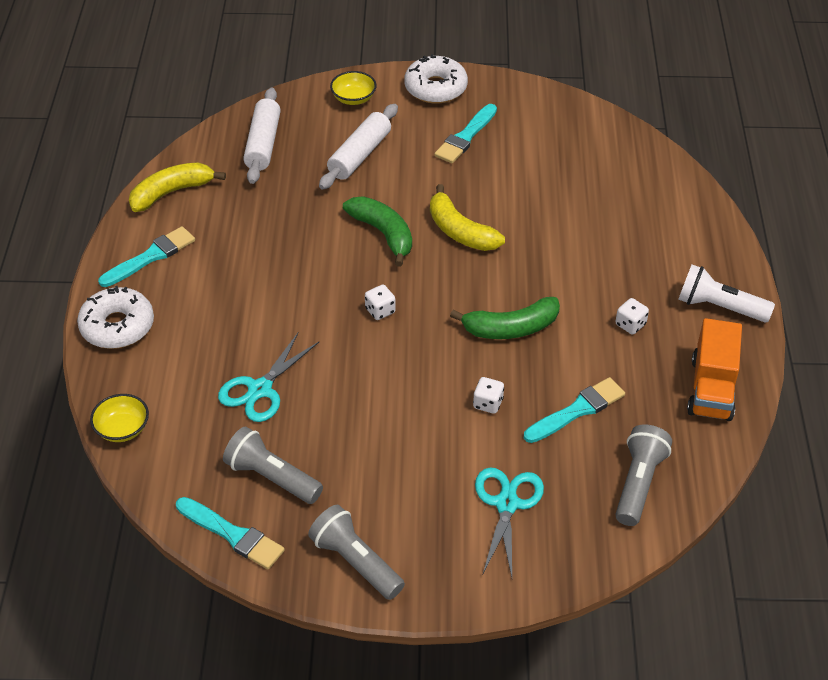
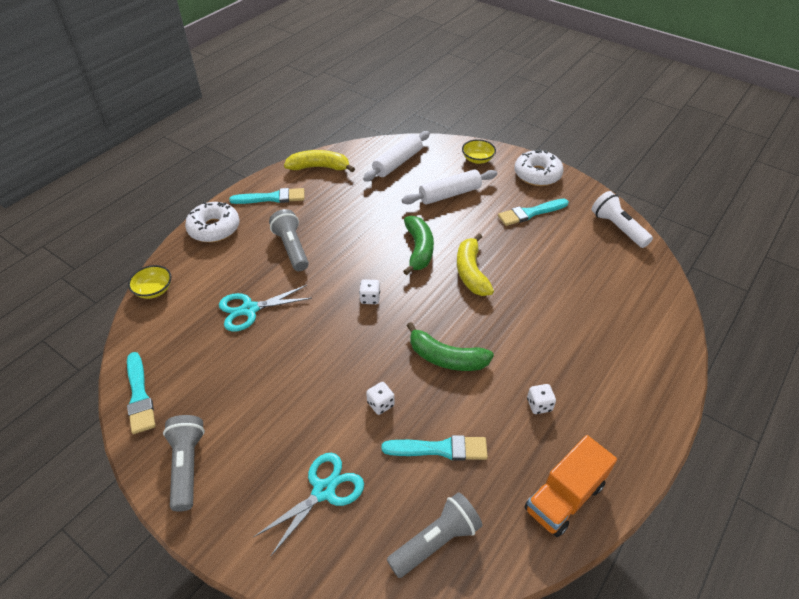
camera: 35 degrees right, 0 degrees up
(272, 477) = (199, 371): grey flashlight -> grey flashlight (292, 248)
(719, 307) = (626, 431): white flashlight -> white flashlight (617, 228)

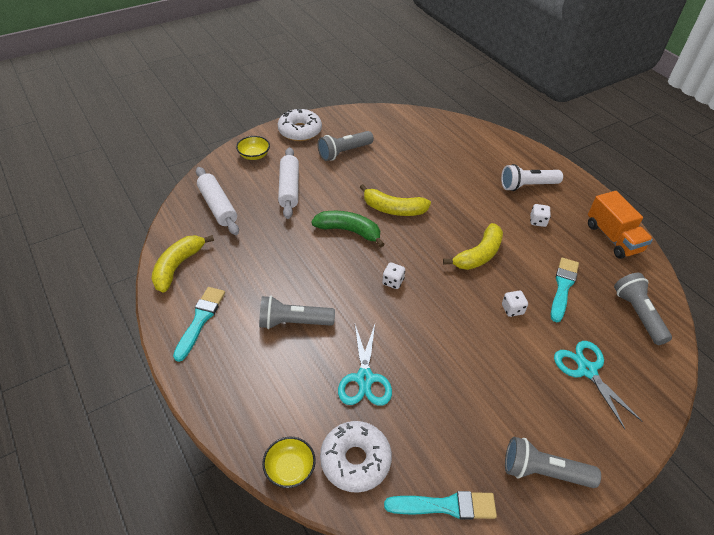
camera: 70 degrees left, 0 degrees up
(214, 228) = (217, 386): white donut -> white donut (355, 460)
(446, 358) = (479, 255): green banana -> yellow banana
(530, 213) = (344, 152): turquoise brush -> grey flashlight
(617, 228) = (387, 118): white flashlight -> white flashlight (527, 186)

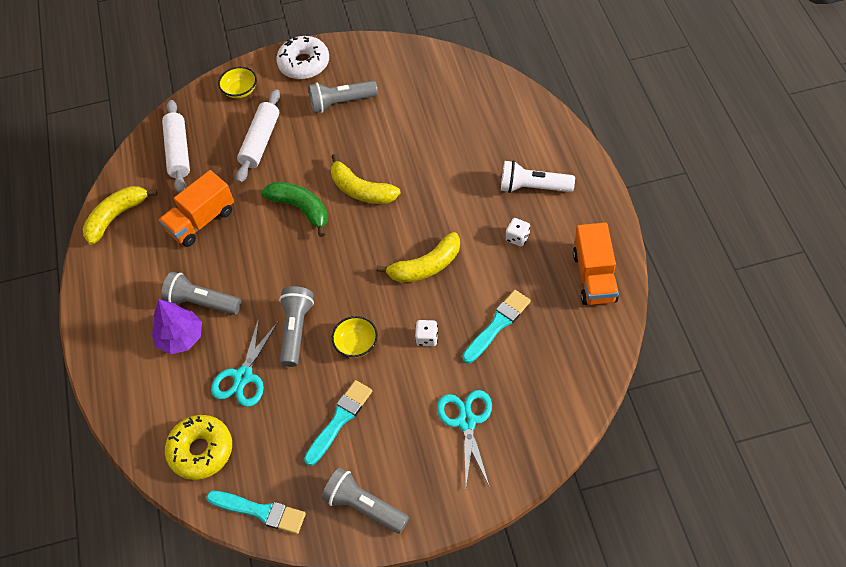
camera: 25 degrees right, 10 degrees up
(200, 320) = (117, 280): turquoise brush -> turquoise brush (340, 420)
(262, 255) = (201, 221): none -> orange truck
(286, 357) = (181, 338): none -> purple tree
(290, 469) = (143, 443): yellow bowl -> yellow bowl (356, 344)
(355, 460) = (201, 451): white donut -> yellow donut
(393, 282) = (318, 279): white dice -> none
(638, 314) = (562, 375): grey flashlight -> grey flashlight (296, 330)

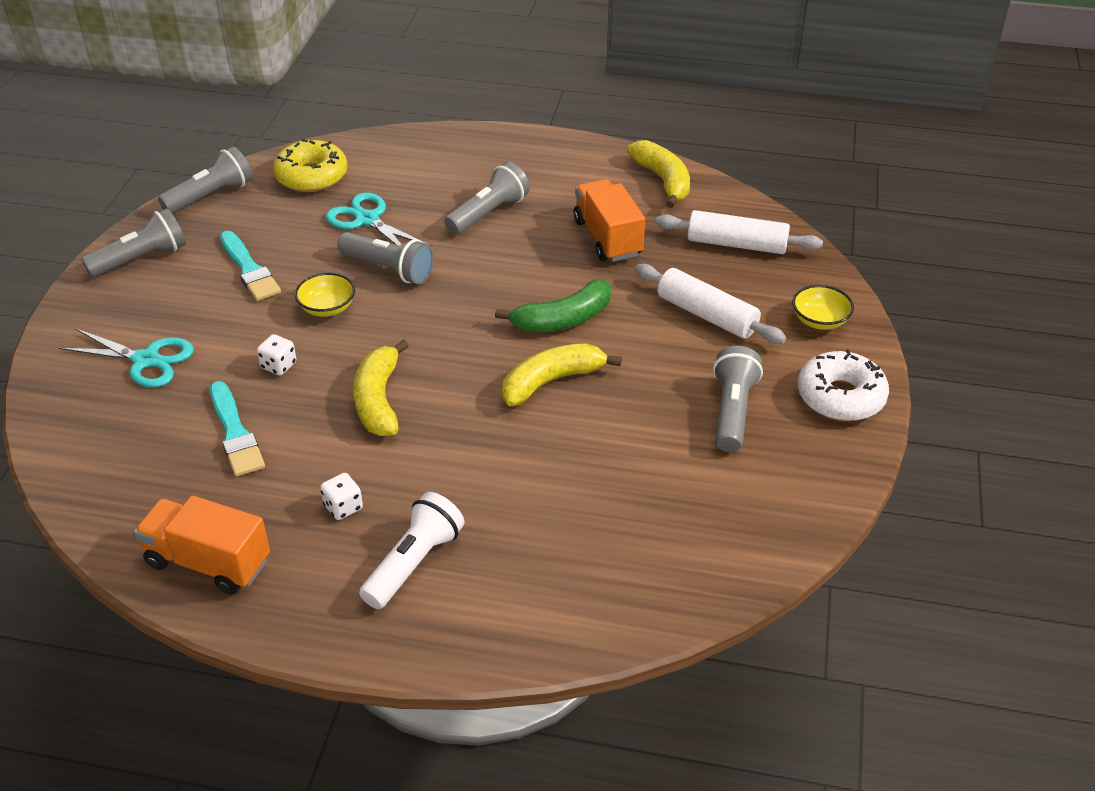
camera: 110 degrees right, 15 degrees down
(181, 338) = (455, 191): purple tree -> none
(260, 511) = (211, 196): turquoise brush -> grey flashlight

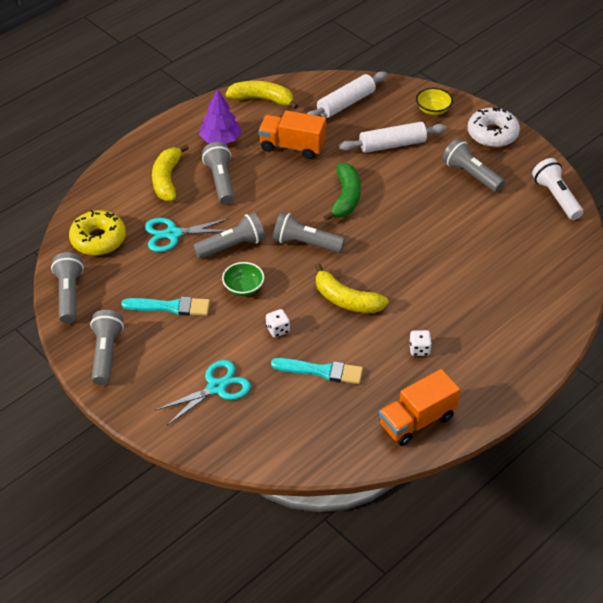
camera: 55 degrees left, 5 degrees up
(327, 308) = (243, 287): yellow bowl -> green bowl
(414, 563) = (482, 339): white flashlight -> white flashlight (556, 197)
(448, 322) = (305, 243): none -> grey flashlight
(551, 381) = (391, 226): yellow banana -> yellow banana (167, 179)
(558, 183) = (220, 139): none -> purple tree

